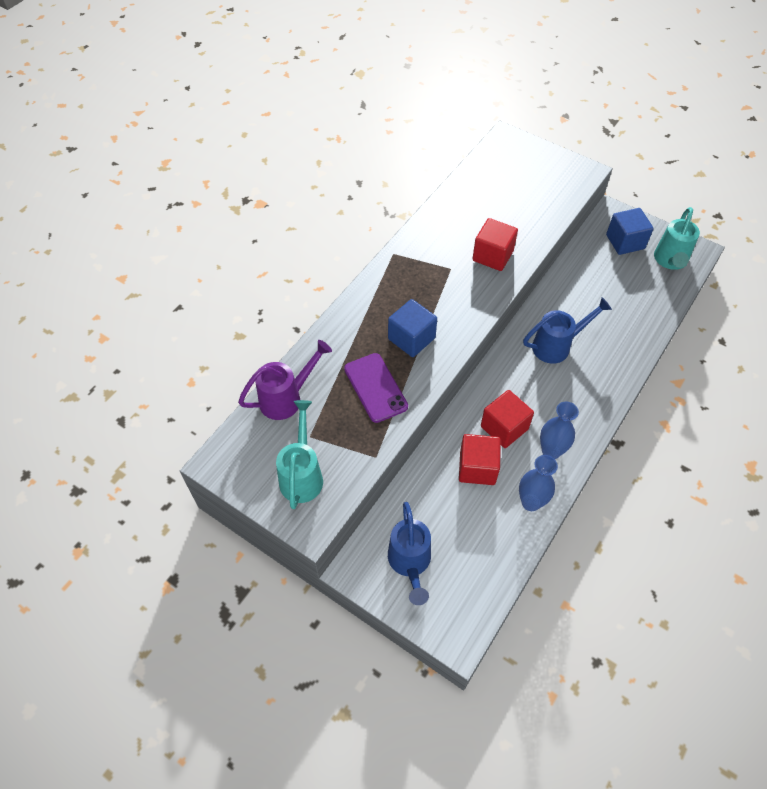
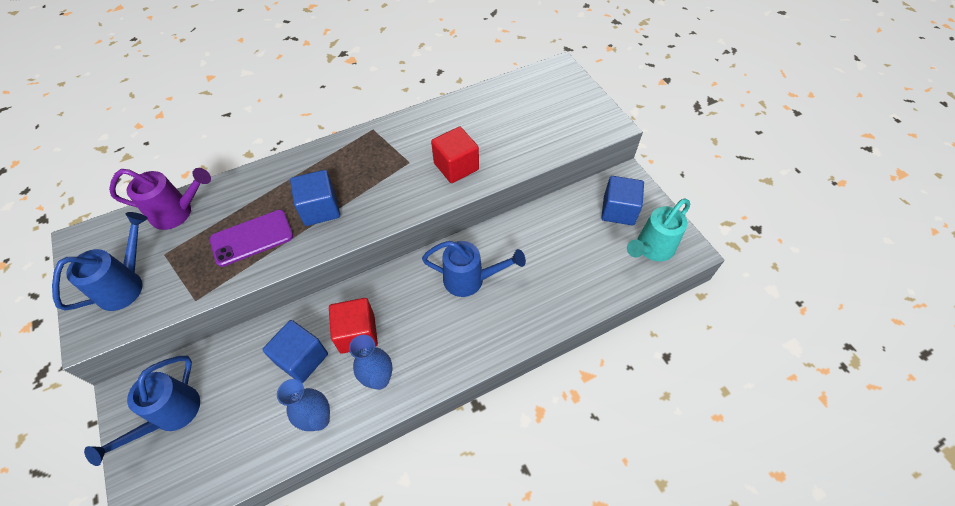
camera: 30 degrees right, 0 degrees up
(302, 475) = (126, 284): turquoise watering can -> blue watering can
(375, 387) = (252, 238): purple phone -> purple phone turned 60 degrees clockwise
(477, 468) = (302, 358): red cube -> blue cube

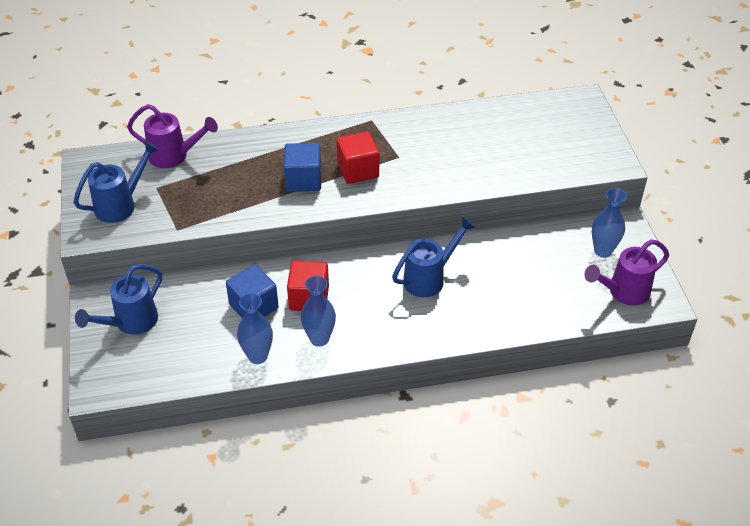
camera: 15 degrees right, 10 degrees down
(252, 238) = (236, 191): purple phone -> none
(456, 166) = (443, 170): red cube -> red cube (358, 170)
(470, 280) = (429, 278): blue watering can -> blue watering can turned 60 degrees counterclockwise
(618, 210) = (603, 251): blue cube -> blue vase
(651, 249) = (623, 292): turquoise watering can -> purple watering can

